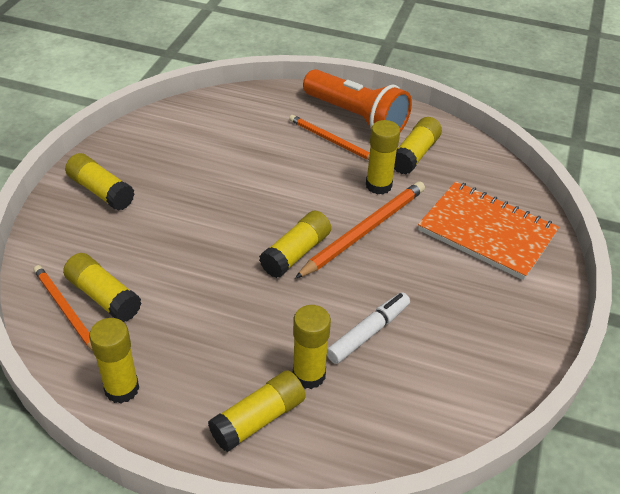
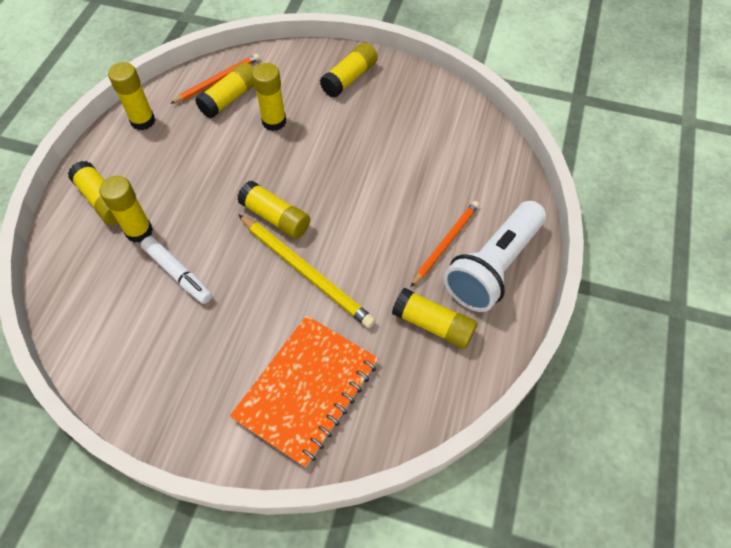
camera: 90 degrees right, 15 degrees up
(356, 117) = (493, 266): orange flashlight -> white flashlight
(363, 231) = (305, 272): orange pencil -> yellow pencil
(378, 185) = (376, 286): yellow glue stick -> yellow glue stick (274, 122)

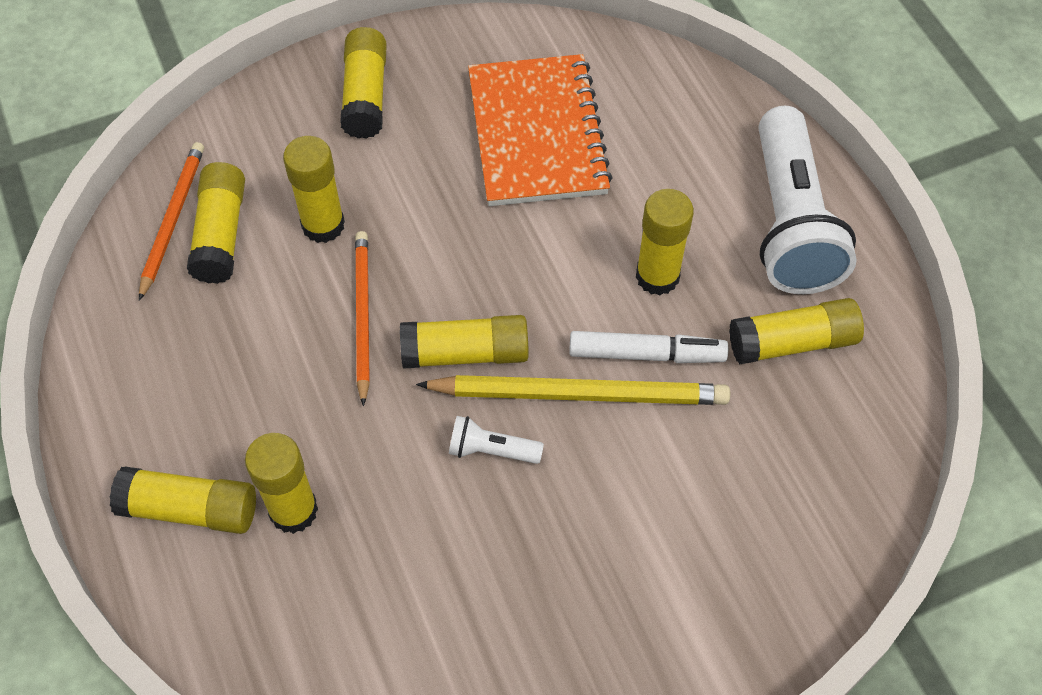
camera: 40 degrees left, 0 degrees up
(143, 121) = (120, 355): yellow glue stick -> yellow glue stick (657, 276)
(178, 273) = (414, 523): white marker -> white marker (646, 354)
(242, 267) = (491, 450): none -> white flashlight
(307, 390) = (730, 534): orange notebook -> orange notebook (537, 133)
(445, 243) = (709, 233): orange pencil -> orange pencil (362, 316)

